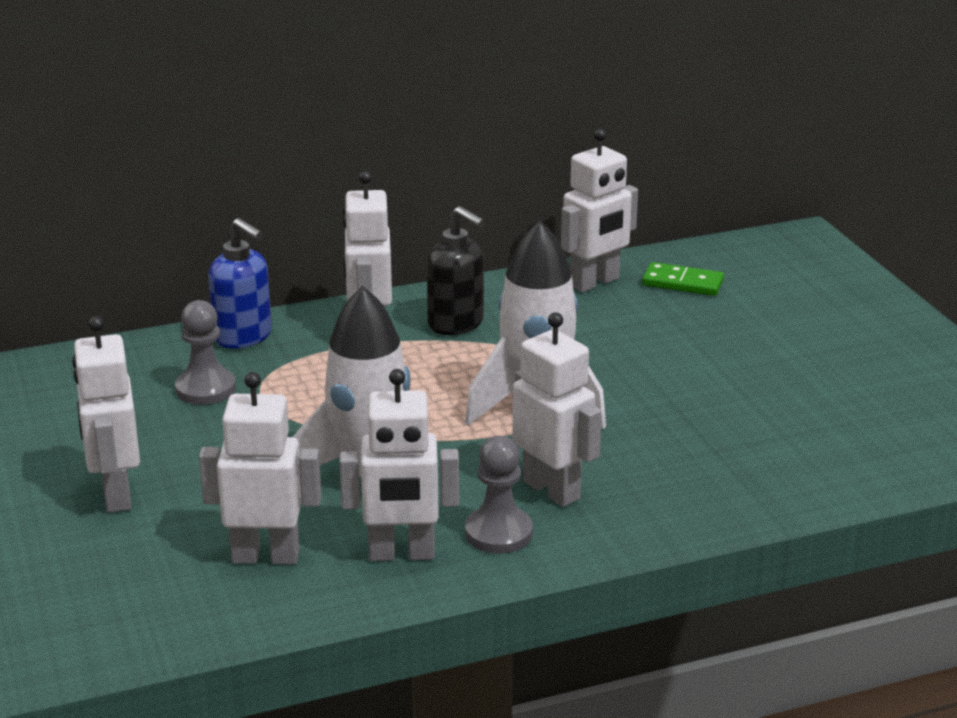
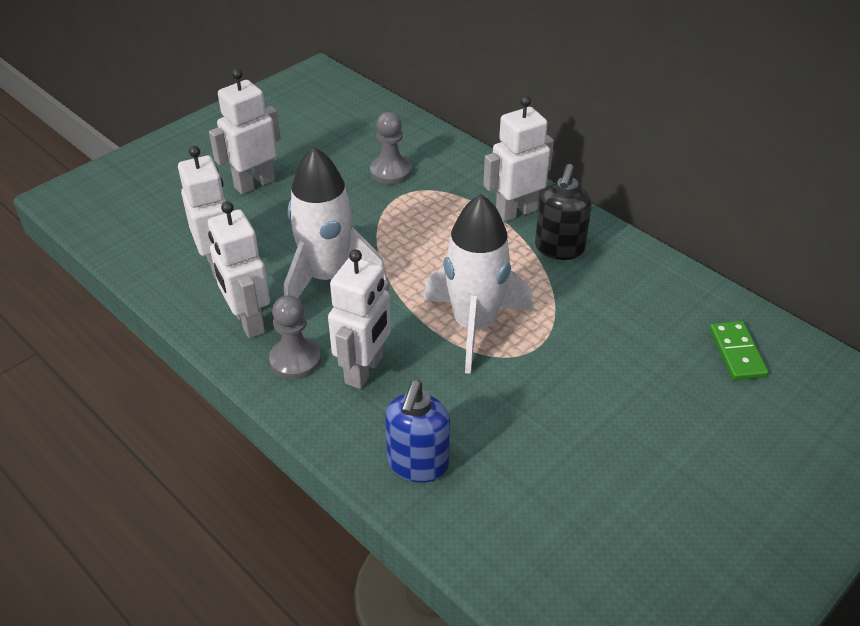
camera: 65 degrees right, 15 degrees up
(243, 337) = (464, 163): blue soap dispenser -> blue soap dispenser (417, 464)
(595, 282) = (688, 300): white robot -> none

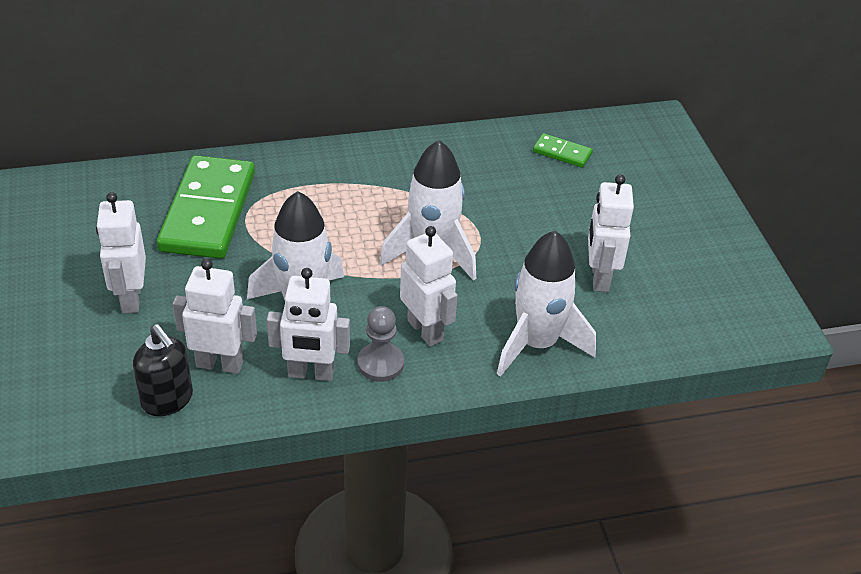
camera: 60 degrees left, 0 degrees up
(390, 172) = (208, 212): grey pawn -> green domino
(417, 464) = (537, 343): blue soap dispenser -> white rocket
(516, 212) = (332, 172): white robot -> white robot (599, 277)
(559, 248) = (393, 172): black soap dispenser -> black soap dispenser (168, 400)

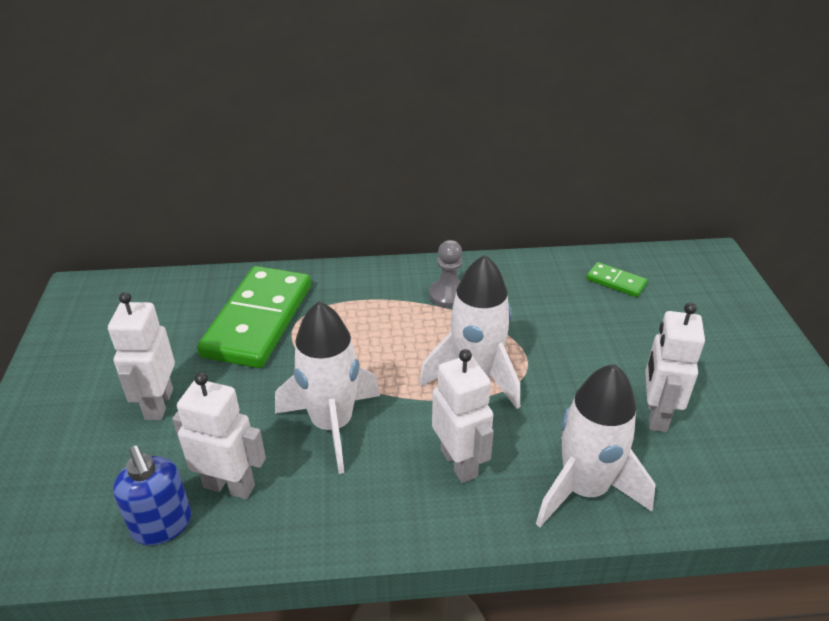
camera: 10 degrees right, 5 degrees down
(168, 400) = (162, 525): black soap dispenser -> blue soap dispenser
(311, 373) = (325, 506): white robot -> none
(380, 363) = (404, 499): grey pawn -> grey pawn (448, 295)

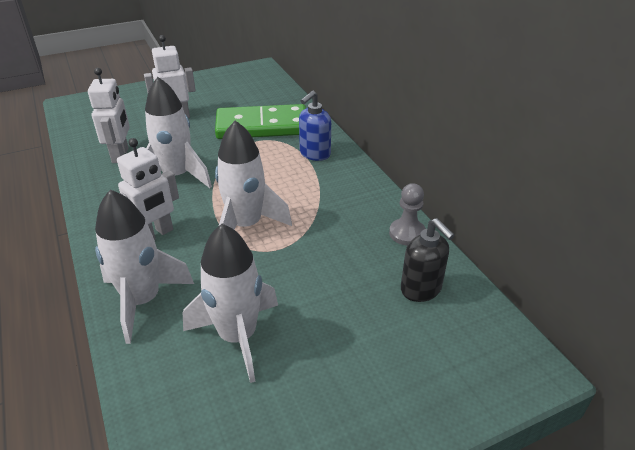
camera: 70 degrees right, 0 degrees up
(162, 525) = (91, 144): blue soap dispenser -> blue soap dispenser (314, 154)
(448, 295) = (335, 194): grey pawn -> grey pawn (407, 233)
(616, 282) = (421, 289): green domino -> black soap dispenser
(656, 415) = (238, 337): white robot -> white rocket

